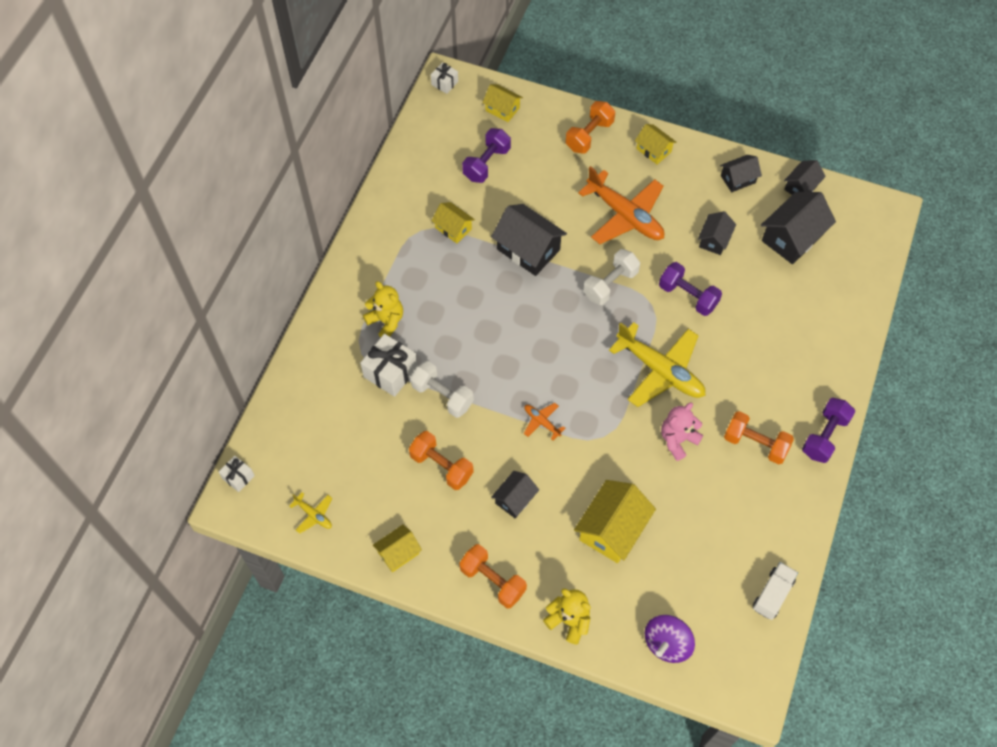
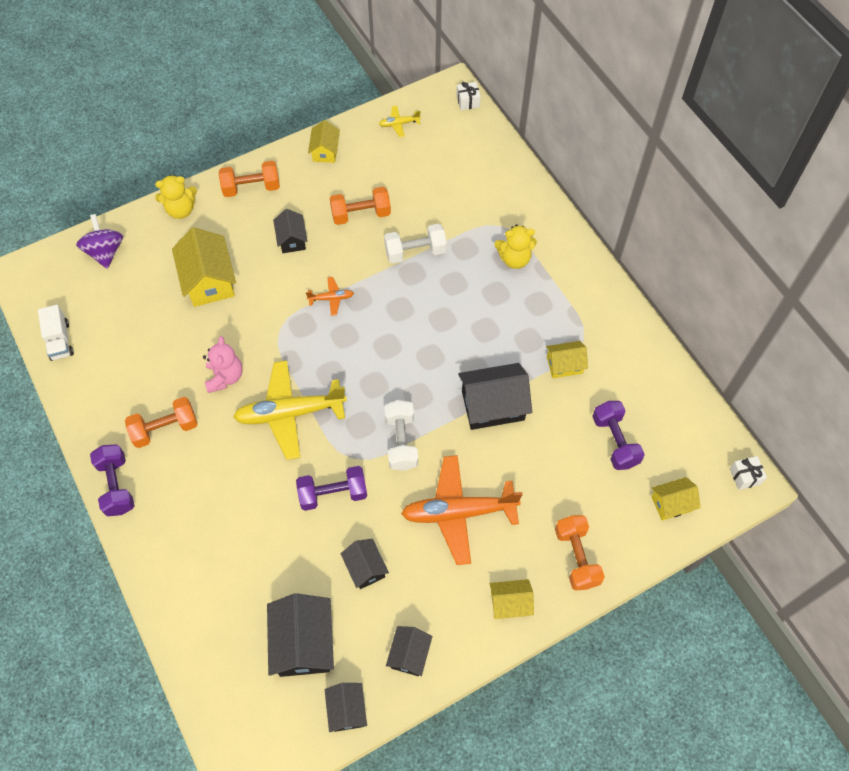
camera: 130 degrees right, 0 degrees up
(390, 372) = (466, 233): white gift -> none

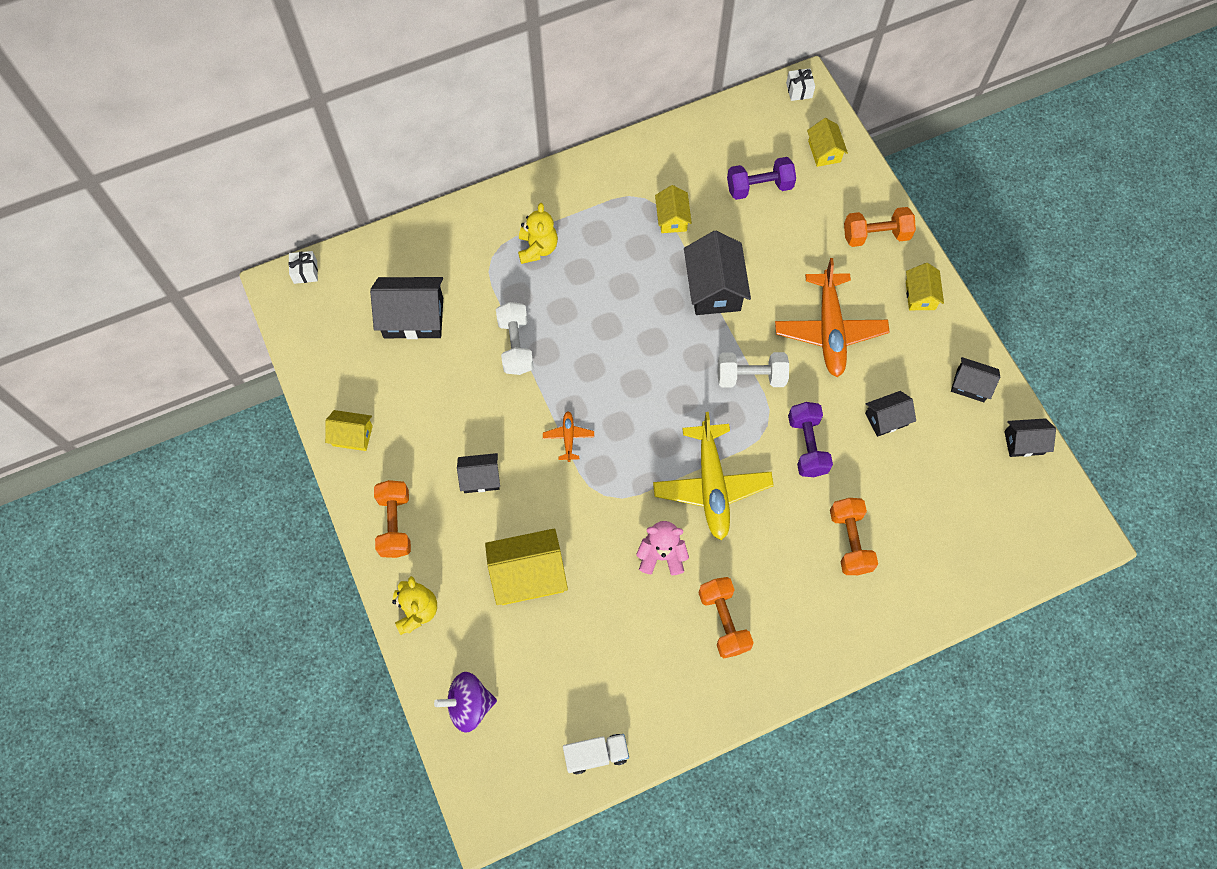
camera: 85 degrees left, 5 degrees up
(117, 486) = (791, 673): purple dumbbell -> none
(303, 643) = (962, 479): black house -> black house (413, 317)
(361, 214) = (455, 400): orange dumbbell -> orange dumbbell (849, 541)
(399, 124) = (325, 350): yellow plane -> none

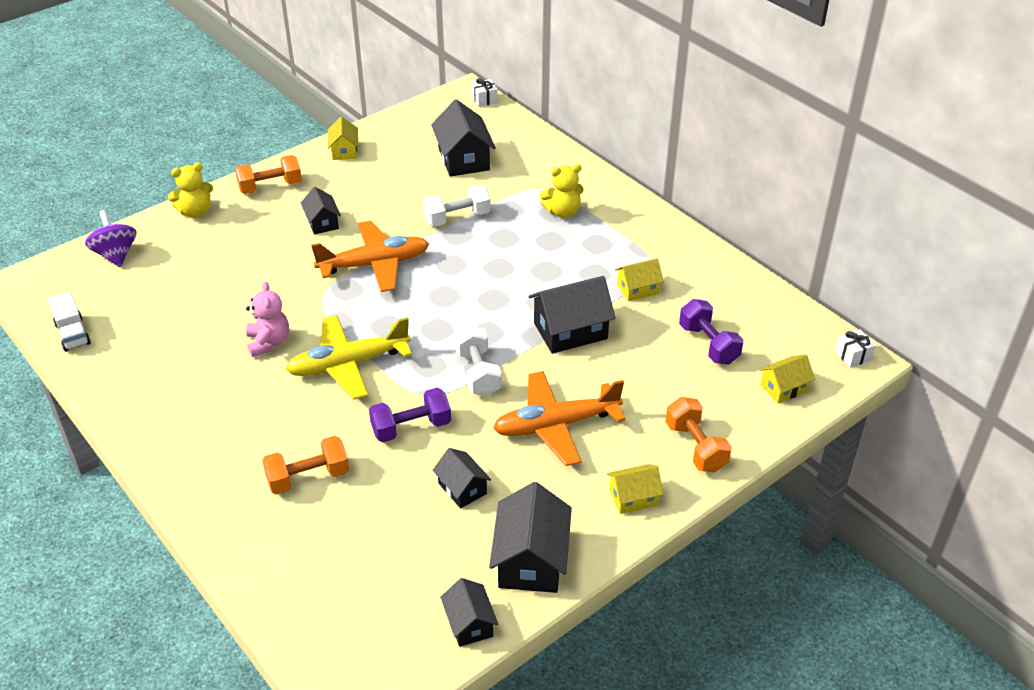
camera: 75 degrees right, 25 degrees down
(528, 574) = (237, 265): yellow house -> none
(568, 437) = (375, 264): orange plane -> orange plane, size x2.26
(723, 621) = (207, 395): orange dumbbell -> none
(970, 385) = (531, 560): black house -> black house, size x1.72

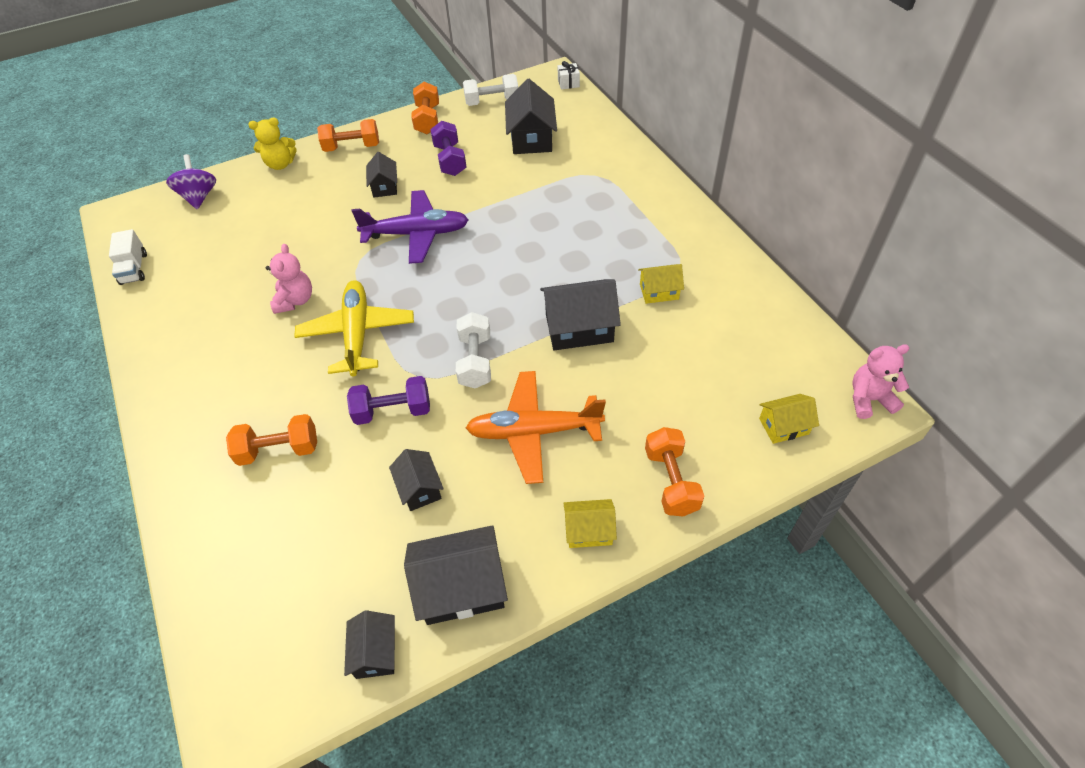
camera: 15 degrees right, 10 degrees up
(344, 151) = (427, 120): yellow house -> orange dumbbell
(348, 364) = (357, 333): yellow plane -> yellow plane turned 90 degrees clockwise
(375, 264) = (417, 234): orange plane -> purple plane
(457, 218) = (507, 196): white dumbbell -> white dumbbell (492, 102)
(531, 560) = (461, 587): black house -> black house turned 60 degrees clockwise
(563, 212) = (608, 201): yellow teddy bear -> none
(708, 344) = (715, 363): purple dumbbell -> purple dumbbell (450, 160)
(853, 356) = (869, 399): white gift -> pink teddy bear

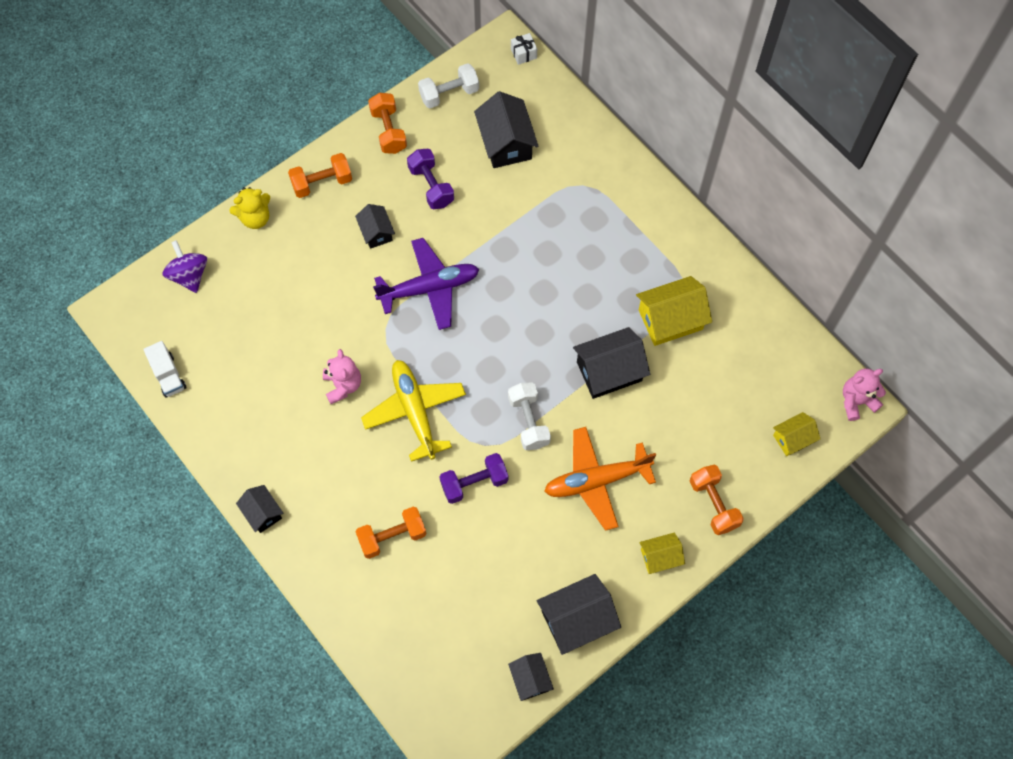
camera: 15 degrees left, 15 degrees up
(419, 488) = (520, 548): black house -> black house (262, 513)
(659, 291) = (670, 319): yellow house -> yellow house, size x1.72

